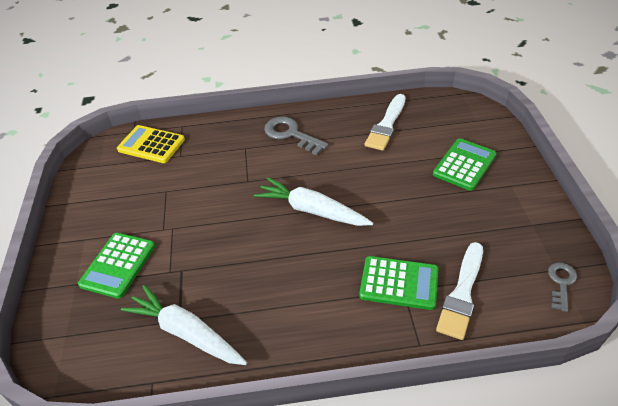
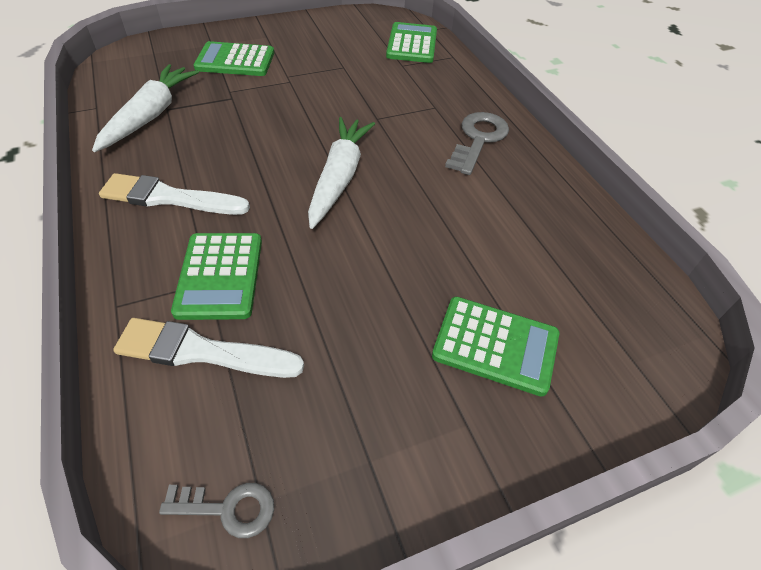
camera: 70 degrees right, 5 degrees up
(151, 145) = (412, 44): yellow calculator -> green calculator
(386, 125) = (550, 234): white brush -> white brush (169, 197)

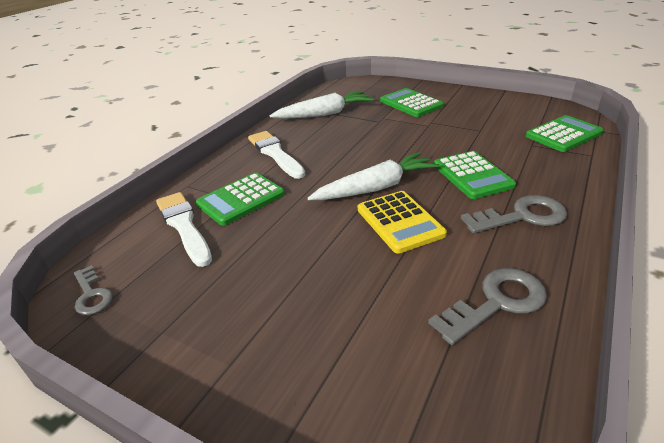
camera: 55 degrees right, 15 degrees down
(406, 199) = (400, 222): none -> yellow calculator
(495, 345) = (318, 341): green calculator -> green calculator (472, 175)
(550, 222) = (496, 303): none -> grey key

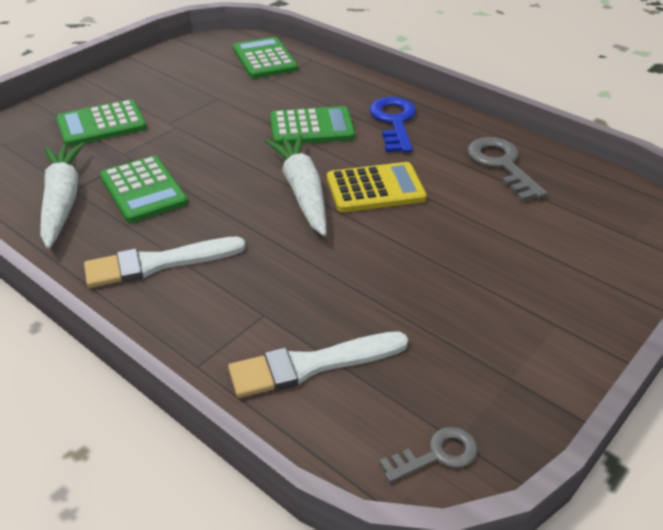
camera: 80 degrees left, 5 degrees up
(241, 199) = (270, 305): green calculator -> green calculator (143, 190)
(521, 216) = (394, 122): grey key -> blue key

